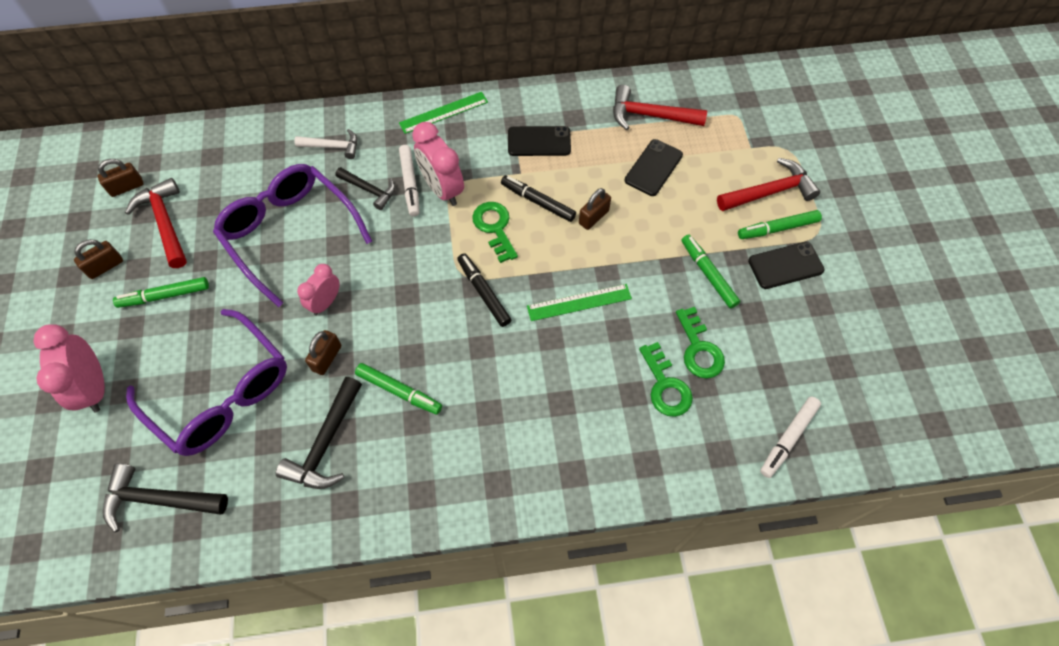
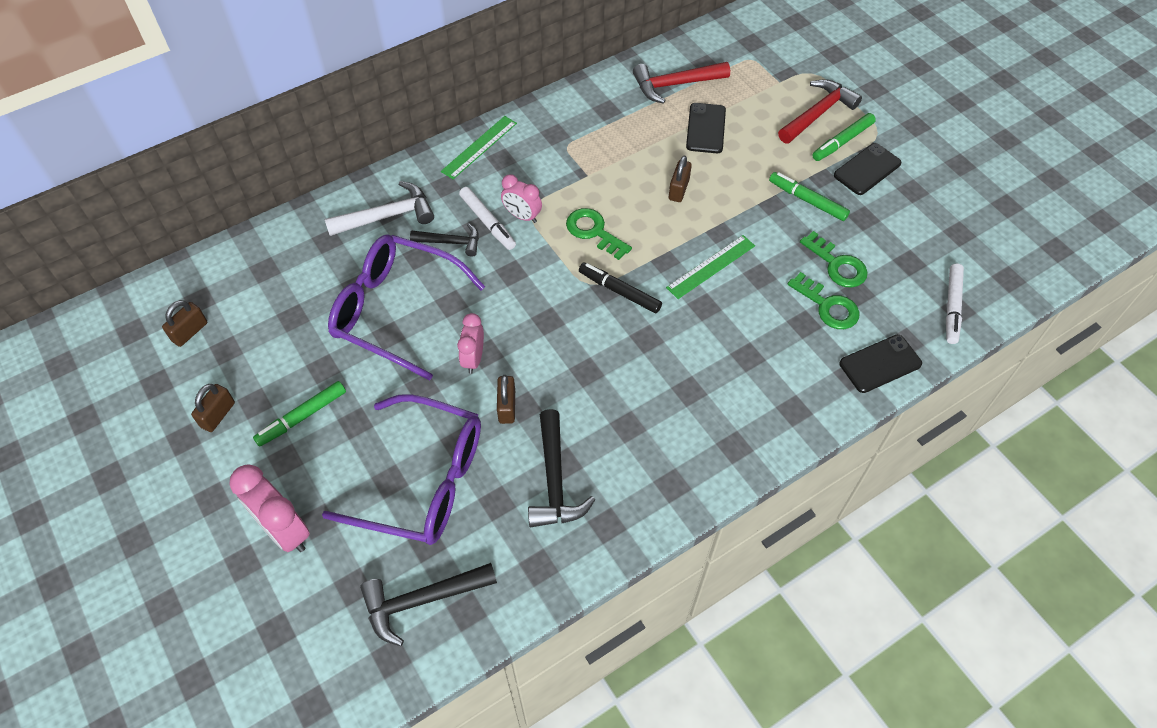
camera: 25 degrees left, 5 degrees down
(165, 223) = (256, 349): red hammer -> none
(332, 146) = (387, 216): white hammer -> white hammer, size x1.53
(399, 391) = (595, 407): green marker -> none
(442, 189) = (522, 216): pink clock -> pink clock, size x0.63
(538, 202) = (619, 195): black marker -> none
(539, 141) = (587, 141): black phone -> black phone (880, 364)

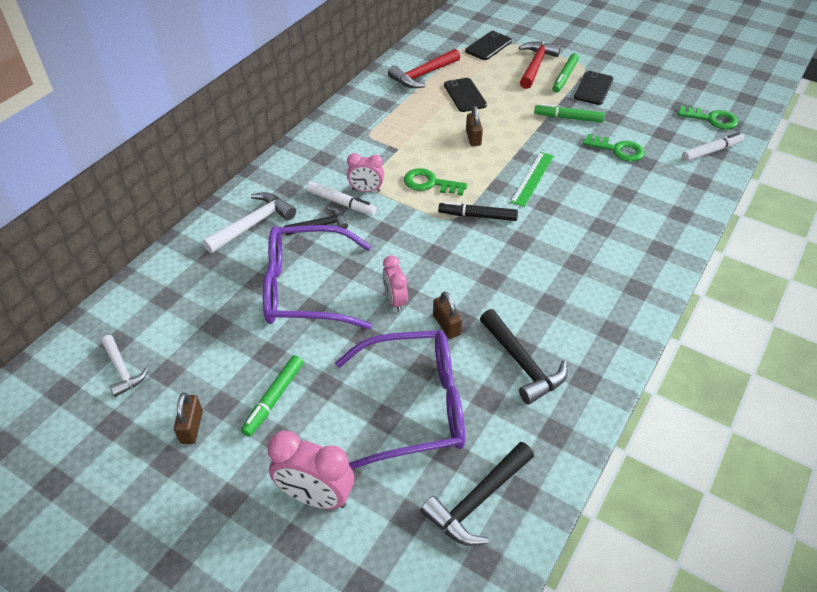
camera: 25 degrees left, 10 degrees down
(190, 332) = (122, 370): brown padlock -> white hammer
(479, 147) = (299, 155): green ruler -> none
(828, 306) = (631, 177): green key -> green key (712, 119)
(880, 364) = (693, 200): black phone -> black phone (488, 46)
(952, 307) = (711, 151): white marker -> white marker turned 105 degrees counterclockwise

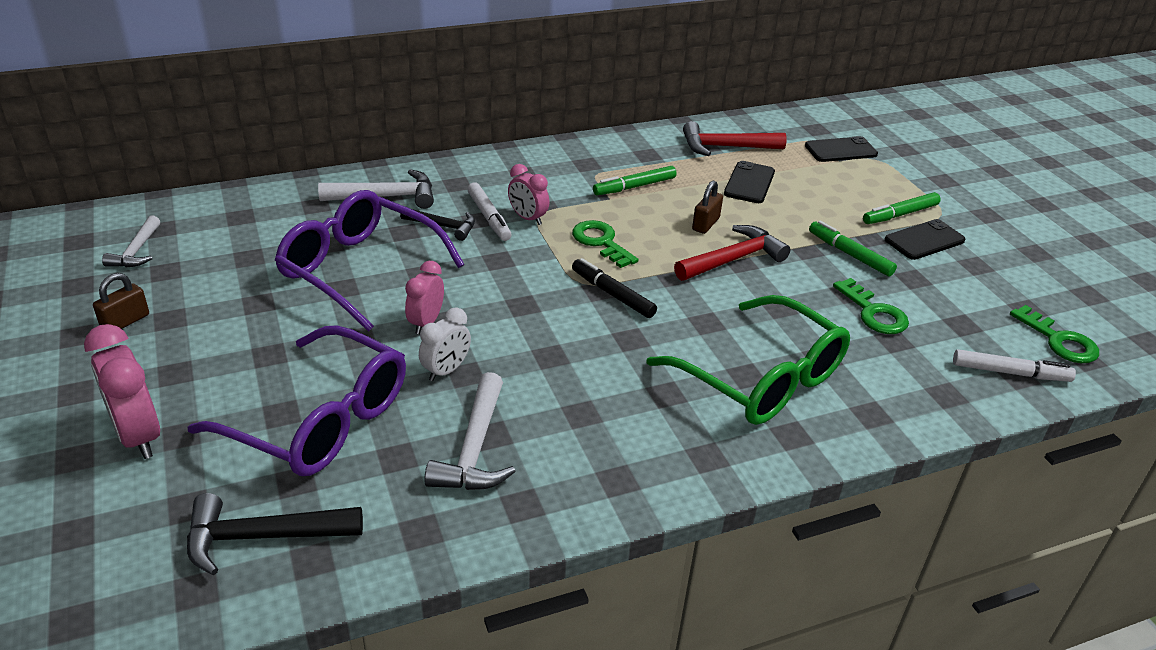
camera: 35 degrees right, 10 degrees down
(274, 399) = (214, 339): green marker -> green marker (634, 187)
(446, 325) = (446, 370): brown padlock -> white clock
(522, 363) = (475, 448): black hammer -> white hammer
(532, 178) = (724, 290): green ruler -> none
(535, 65) = (876, 189): red hammer -> red hammer (733, 259)
(611, 224) = (761, 378): none -> green glasses

